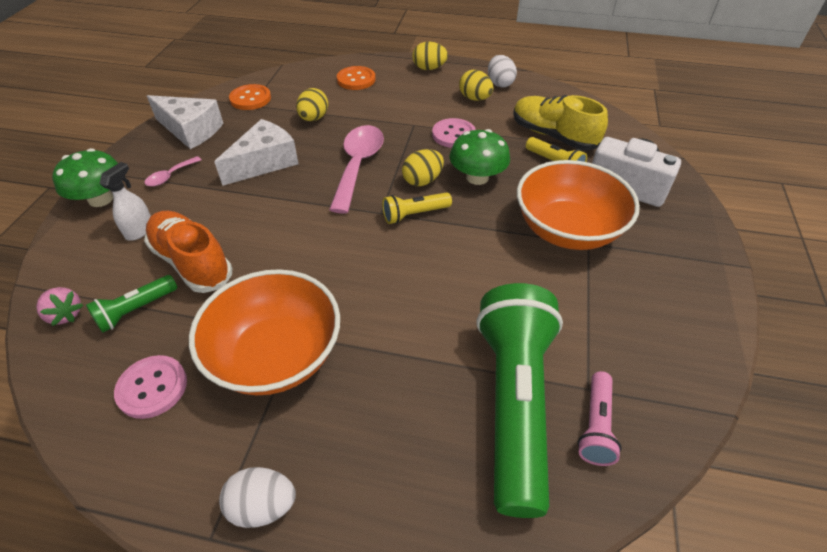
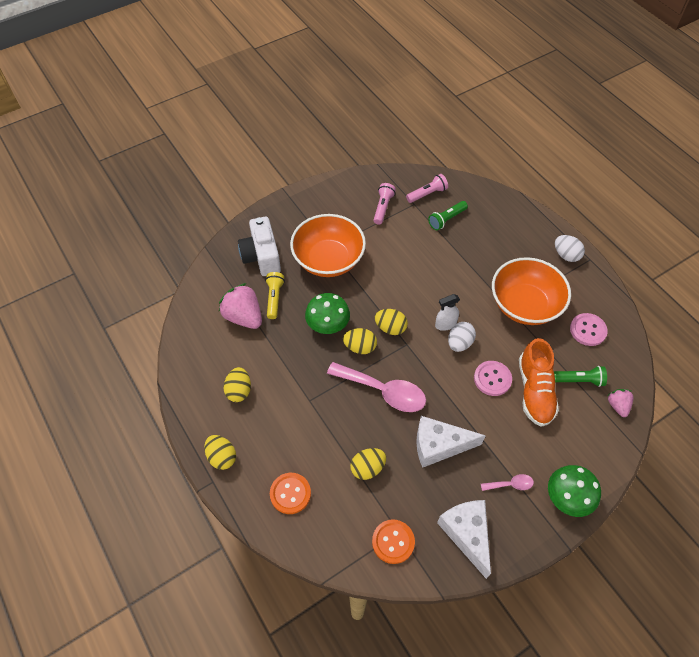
camera: 135 degrees left, 10 degrees up
(140, 230) = (553, 443): white spray bottle -> white spray bottle (445, 324)
(358, 165) = (383, 391): pink spoon -> pink spoon turned 120 degrees counterclockwise
(414, 214) = (390, 328): yellow flashlight -> yellow egg
(453, 135) = (297, 368): pink button -> pink button (492, 379)
(500, 83) = (201, 391): white egg -> white egg (459, 343)
(514, 403) = (446, 219): green flashlight -> green flashlight, size x0.44
(553, 136) = (244, 317): yellow shoe -> pink strawberry
(614, 343) = (383, 208): none -> pink flashlight

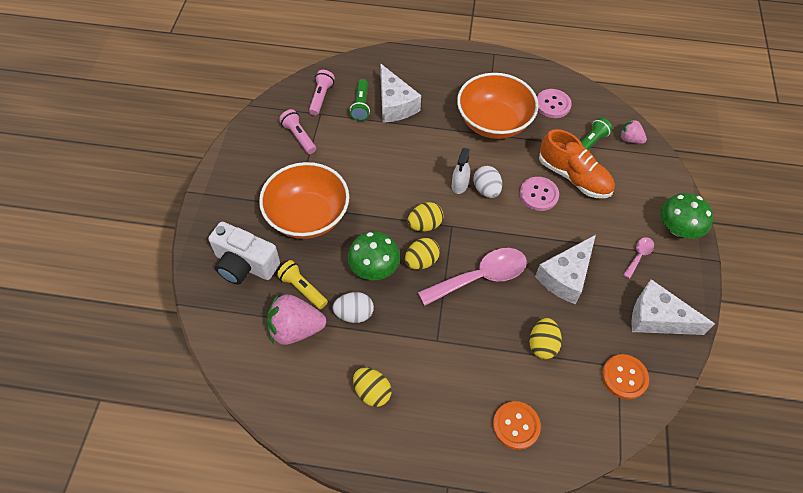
camera: 50 degrees left, 0 degrees up
(222, 457) = (428, 459): yellow egg -> none
(470, 237) = (395, 104): none -> white cheese
(566, 255) = (476, 63): white egg -> white egg (354, 314)

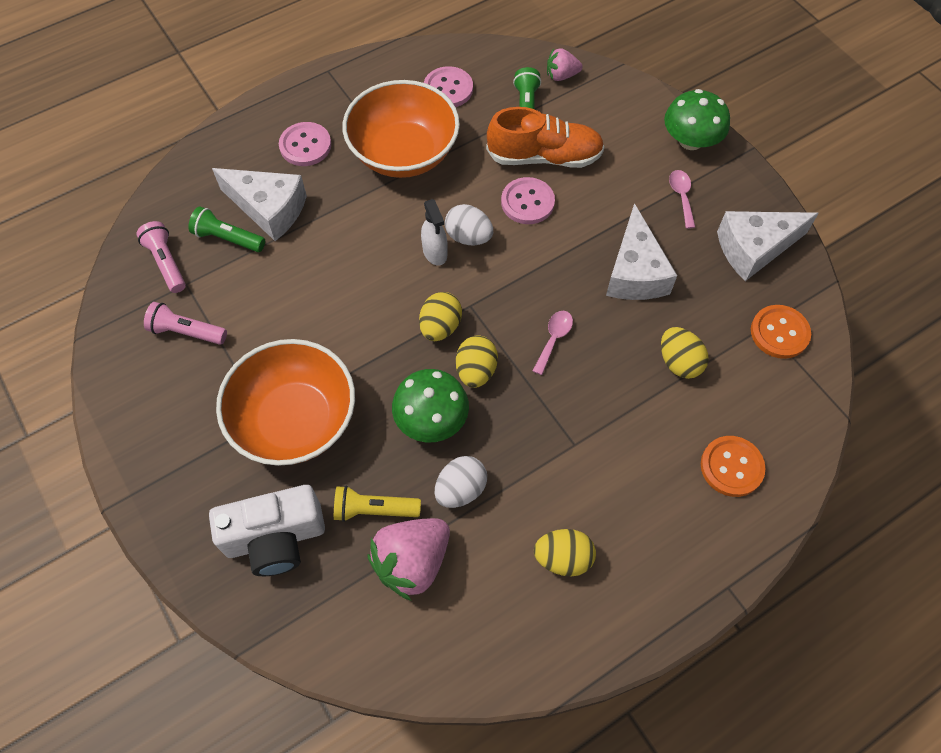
camera: 40 degrees left, 5 degrees up
(361, 105) = (228, 238): green flashlight -> green flashlight turned 150 degrees clockwise
(444, 85) = (305, 145): none -> pink button
(481, 277) = (554, 339): pink spoon -> pink spoon, size x0.47

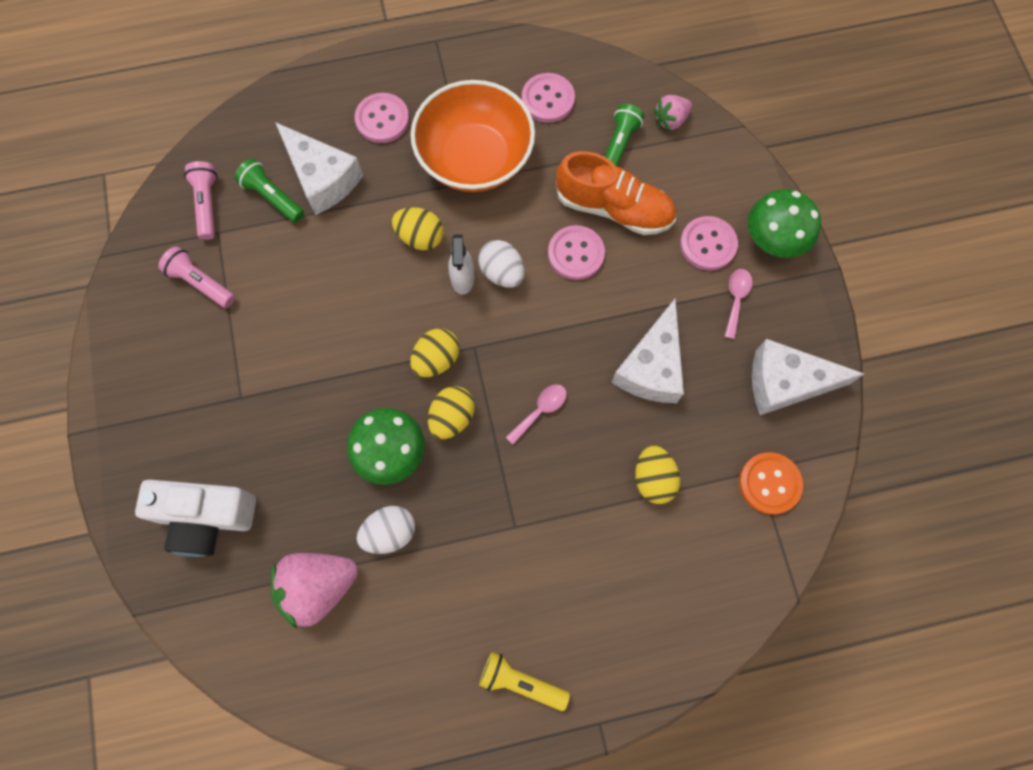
camera: 20 degrees right, 10 degrees up
(295, 420) = (266, 408): orange bowl -> none
(374, 509) = (303, 523): yellow flashlight -> yellow flashlight (521, 682)
(561, 75) = (671, 120): pink strawberry -> pink strawberry turned 45 degrees counterclockwise
(563, 558) = (456, 635): yellow egg -> yellow egg (420, 237)
(637, 161) = (708, 244): none -> pink button
(731, 467) = (657, 606): orange button -> none

